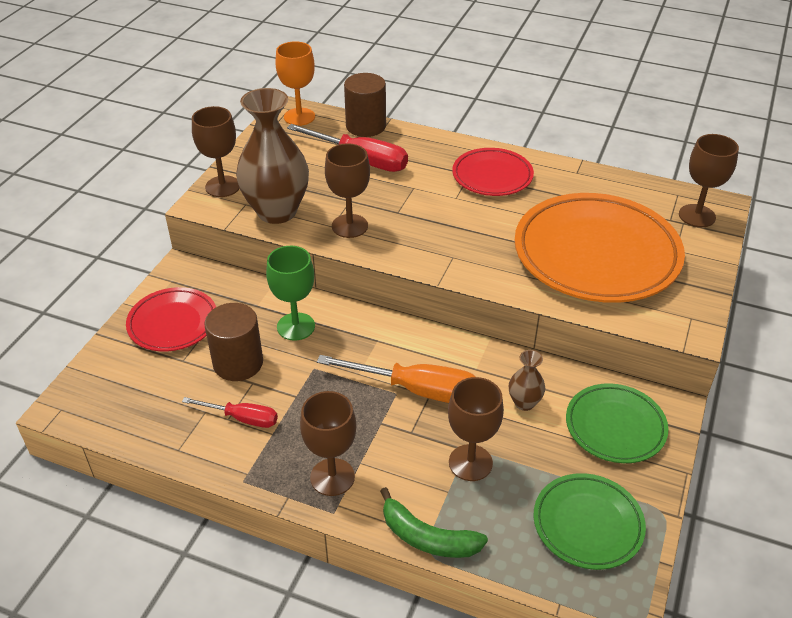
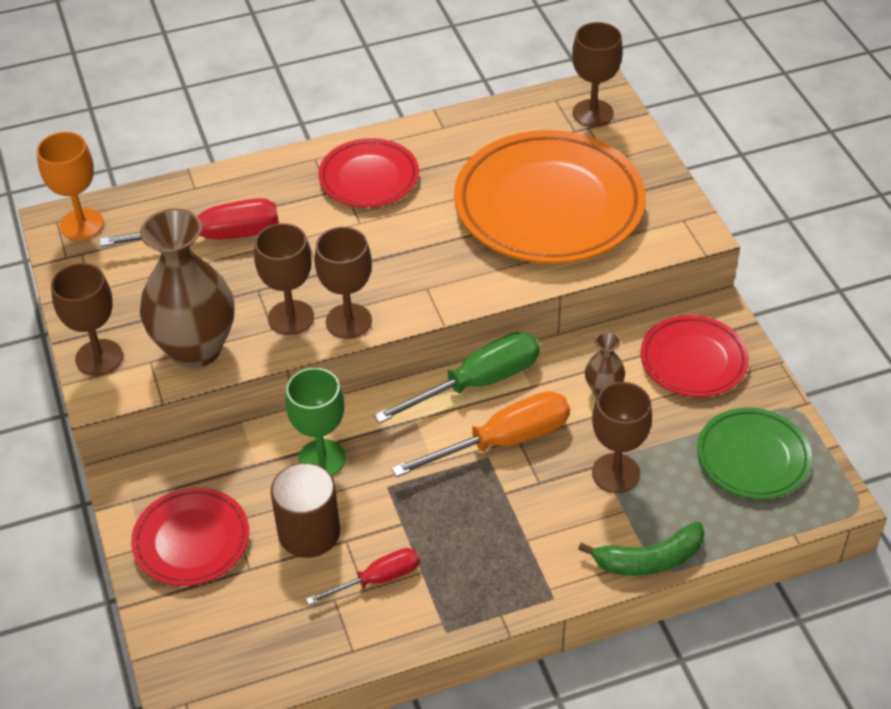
camera: 40 degrees left, 5 degrees up
(332, 477) = (518, 570): brown goblet -> brown goblet (348, 321)
(366, 126) = (172, 194): brown cylinder -> none
(442, 344) = (477, 383): none -> green screwdriver
(615, 427) = (693, 360): green plate -> red plate

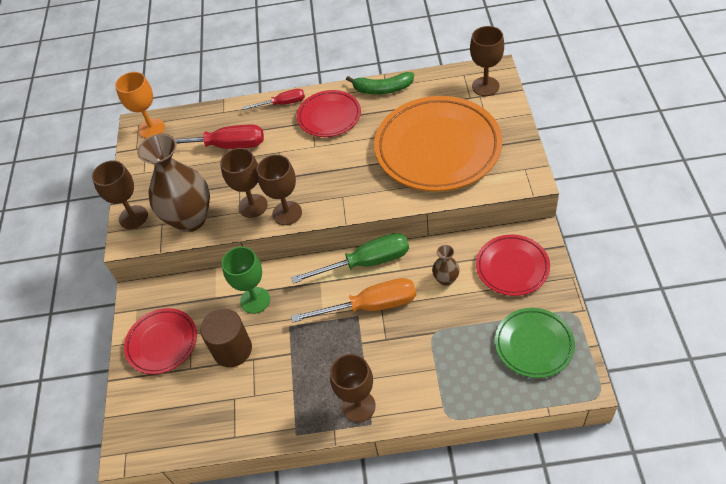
camera: 20 degrees right, 5 degrees up
(377, 579) = (264, 390): red screwdriver -> red screwdriver (282, 103)
(616, 473) = (437, 341): brown goblet -> brown goblet (358, 406)
(648, 559) = (442, 407): green banana -> green banana (382, 89)

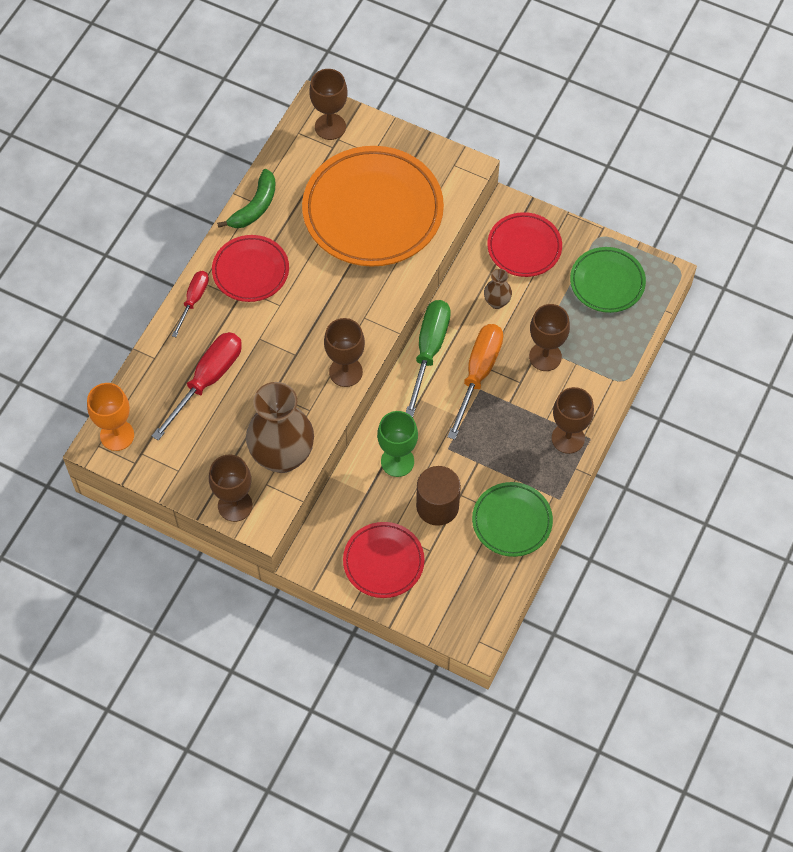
camera: 65 degrees left, 10 degrees up
(251, 411) = (512, 521): none -> green plate
(253, 206) = (312, 395): brown goblet -> brown goblet (545, 356)

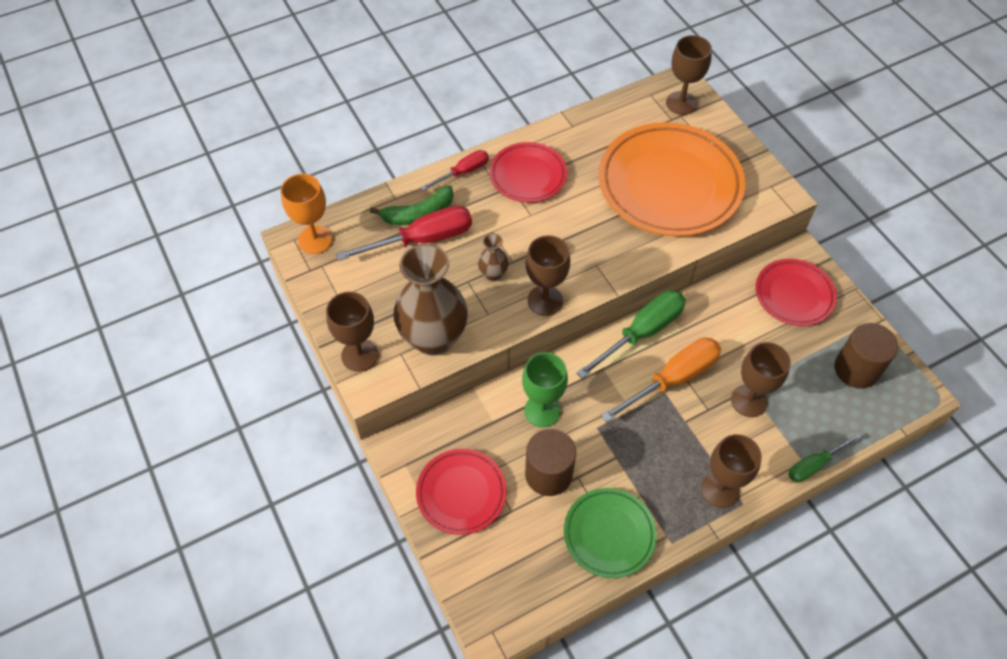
camera: 35 degrees right, 5 degrees down
(254, 207) = (570, 130): green banana -> green banana (418, 214)
(496, 302) = (735, 327): brown vase -> brown vase (493, 274)
(607, 282) = (856, 369): green plate -> brown cylinder
(622, 377) = (814, 465): none -> green screwdriver

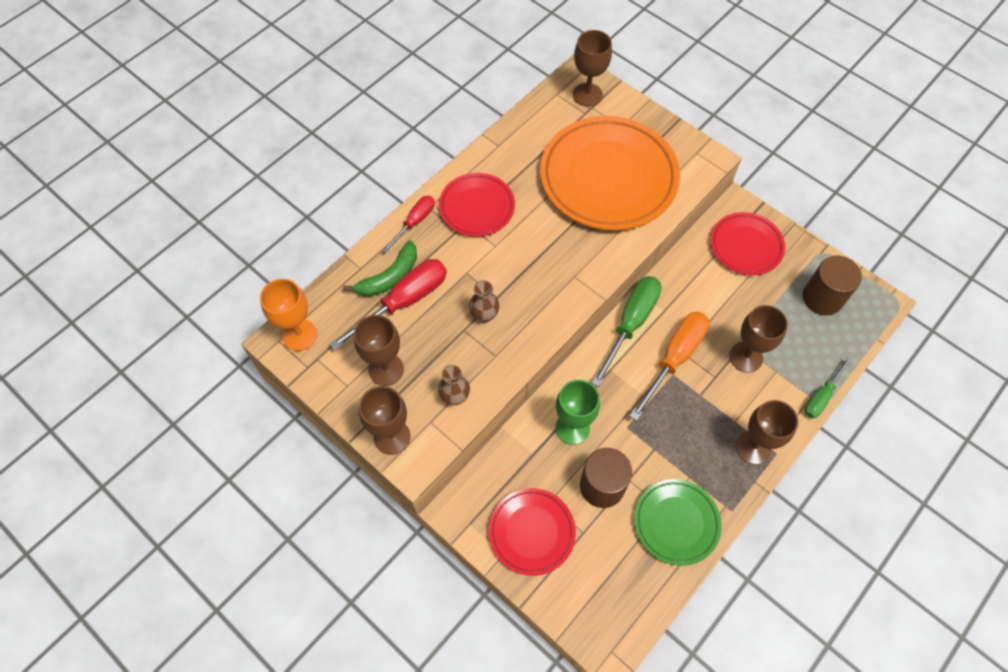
camera: 20 degrees left, 5 degrees up
(433, 338) = (455, 396): brown vase -> brown vase, size x0.45
(545, 300) = (542, 325): brown goblet -> brown goblet (386, 369)

